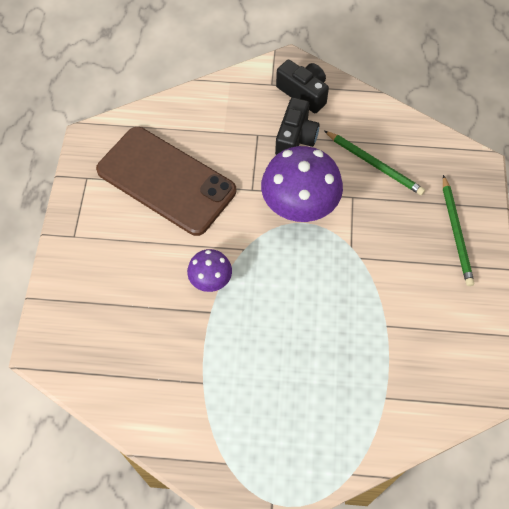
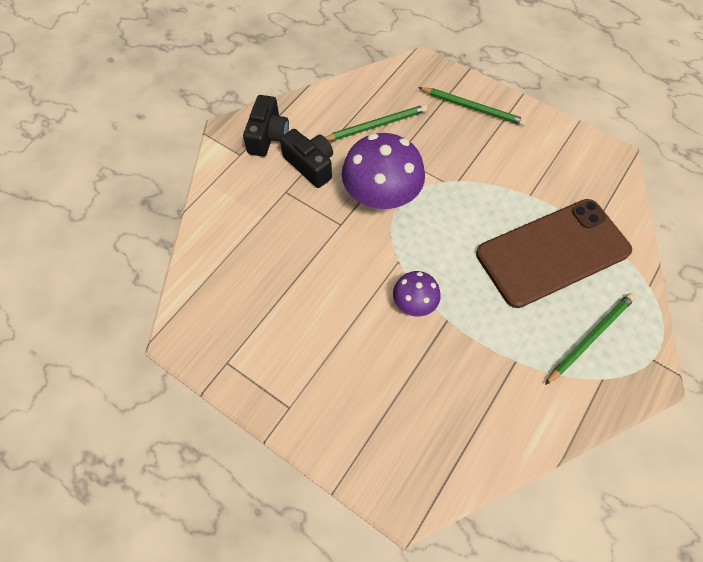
camera: 60 degrees left, 0 degrees up
(166, 180) = (282, 290): brown phone -> brown phone (552, 252)
(262, 437) = (590, 337): none -> green pencil
(303, 93) = (268, 136): black camera -> black camera turned 120 degrees clockwise

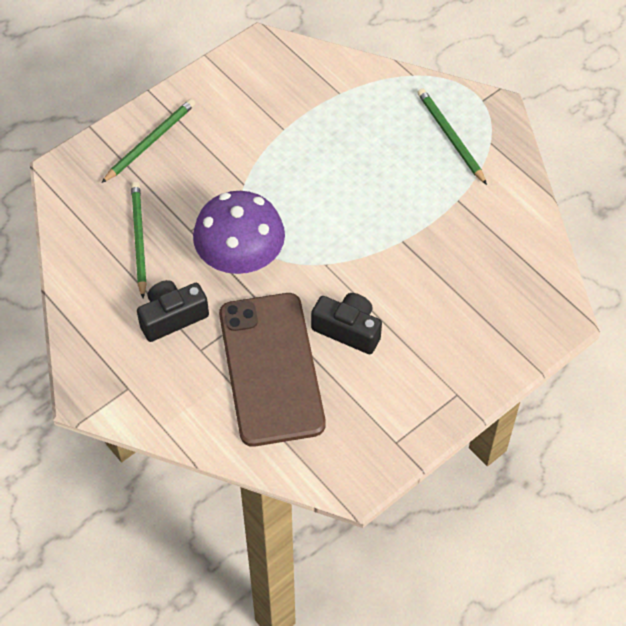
camera: 75 degrees left, 5 degrees down
(268, 136) = (111, 353): black camera -> black camera (348, 330)
(414, 303) = (377, 263): purple mushroom -> none
(552, 252) = (355, 134): brown phone -> brown phone (271, 369)

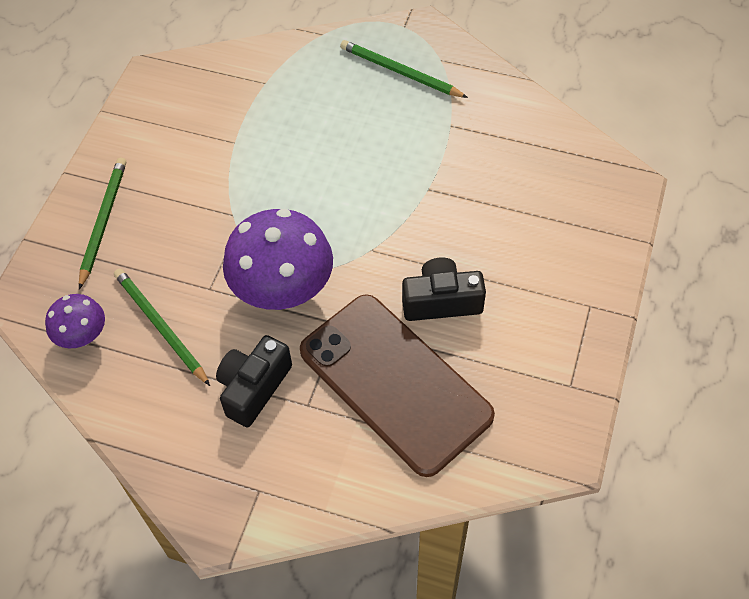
camera: 30 degrees left, 0 degrees up
(83, 217) = (83, 336): none -> purple mushroom

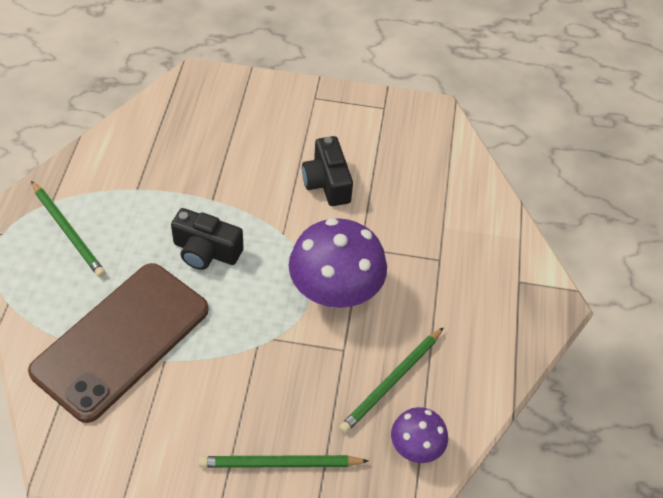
camera: 105 degrees left, 5 degrees down
(254, 388) = (434, 298): black camera -> black camera (206, 251)
(395, 383) = (406, 206): brown phone -> brown phone (121, 340)
(400, 72) = (68, 231): green pencil -> green pencil turned 60 degrees counterclockwise

